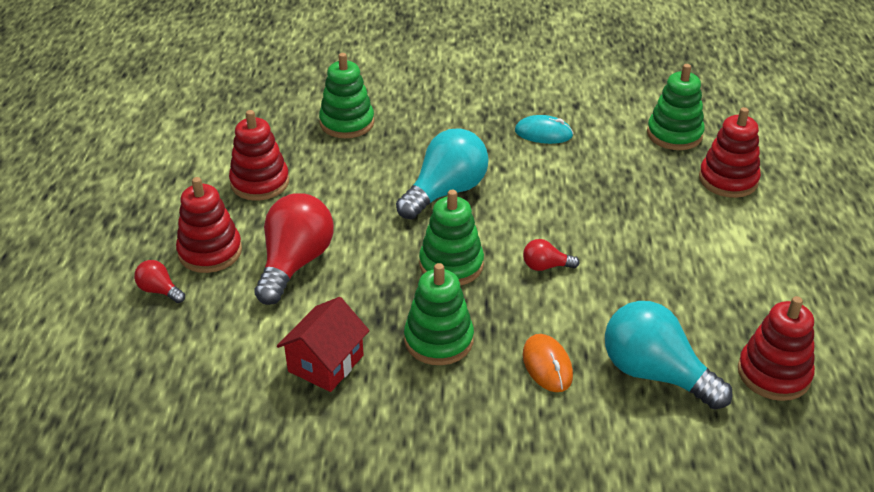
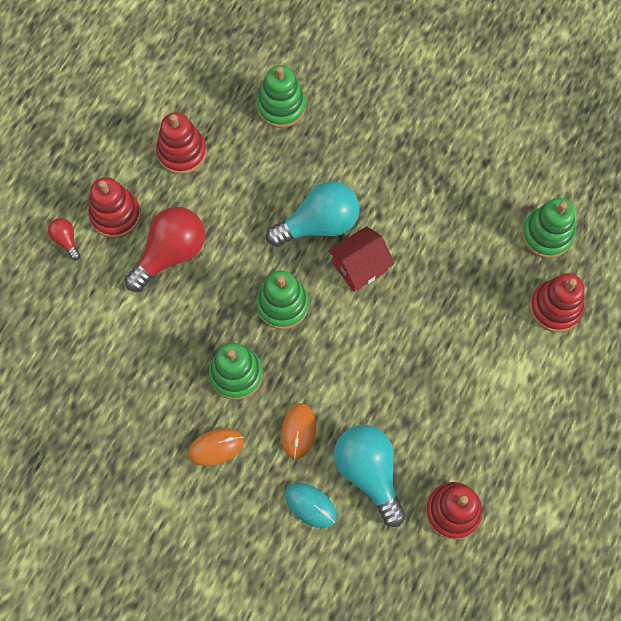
camera: 25 degrees right, 30 degrees up
(325, 363) = (150, 360): red house -> red house (359, 266)
(460, 416) = (216, 447): none -> orange mouse
(543, 133) = (436, 187): turquoise mouse -> turquoise mouse (310, 505)
(545, 266) = (351, 337): red light bulb -> none

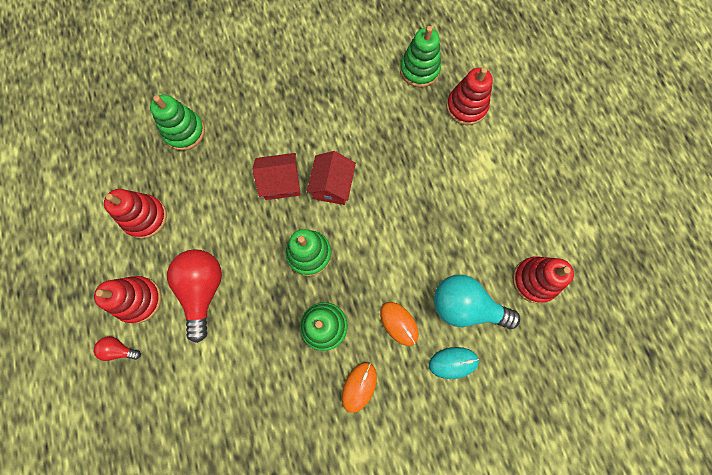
camera: 45 degrees left, 5 degrees up
(319, 224) = (281, 183): turquoise light bulb -> red house

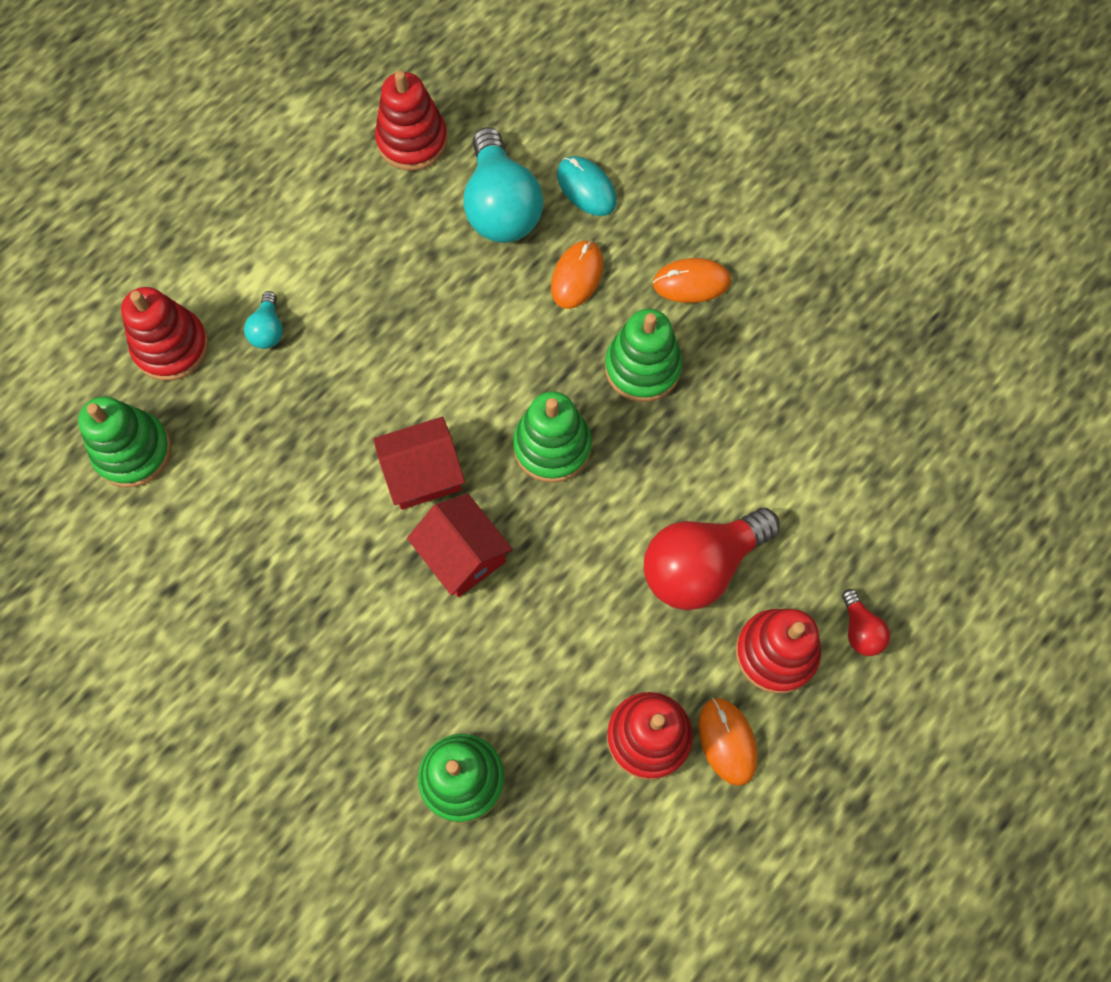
camera: 120 degrees left, 5 degrees down
(118, 251) = (727, 741): none -> orange mouse
(452, 153) = (268, 330): none -> turquoise light bulb

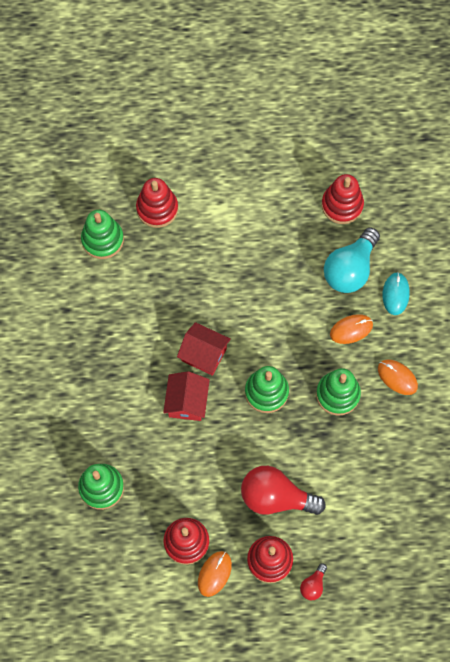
camera: 45 degrees right, 0 degrees up
(268, 330) = (202, 236): turquoise light bulb -> none

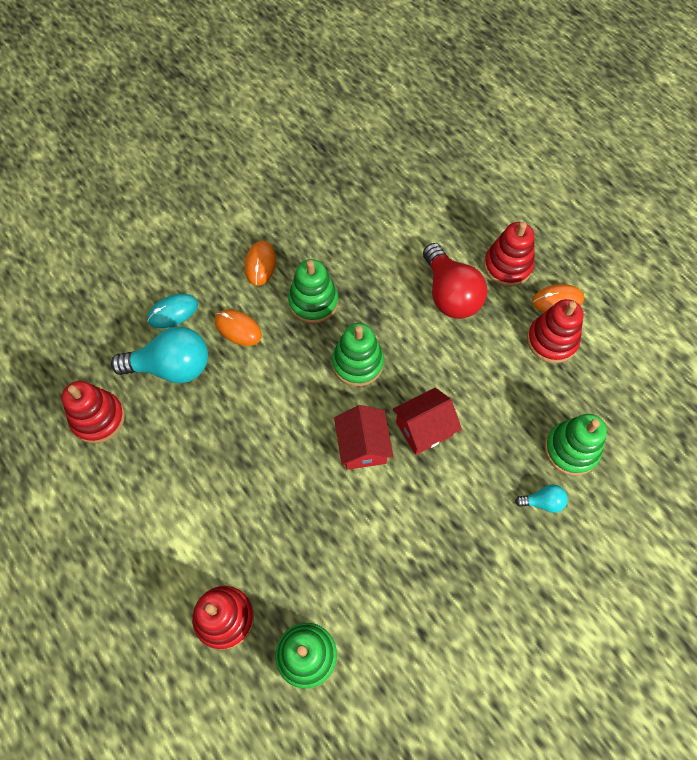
camera: 125 degrees left, 5 degrees down
(83, 440) = (542, 502): none -> turquoise light bulb
(313, 585) = (498, 223): red light bulb -> none

